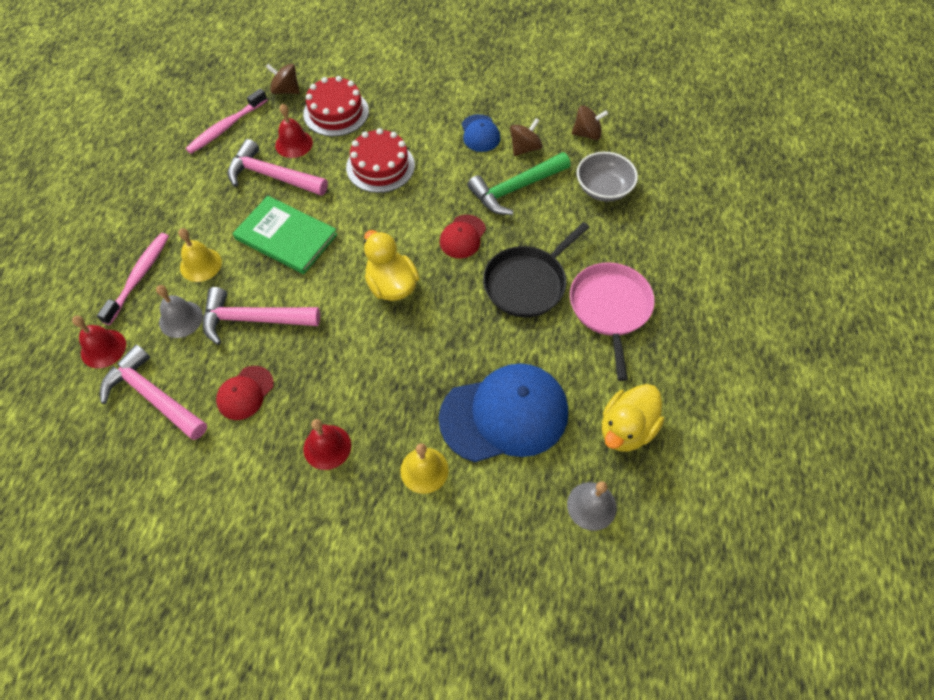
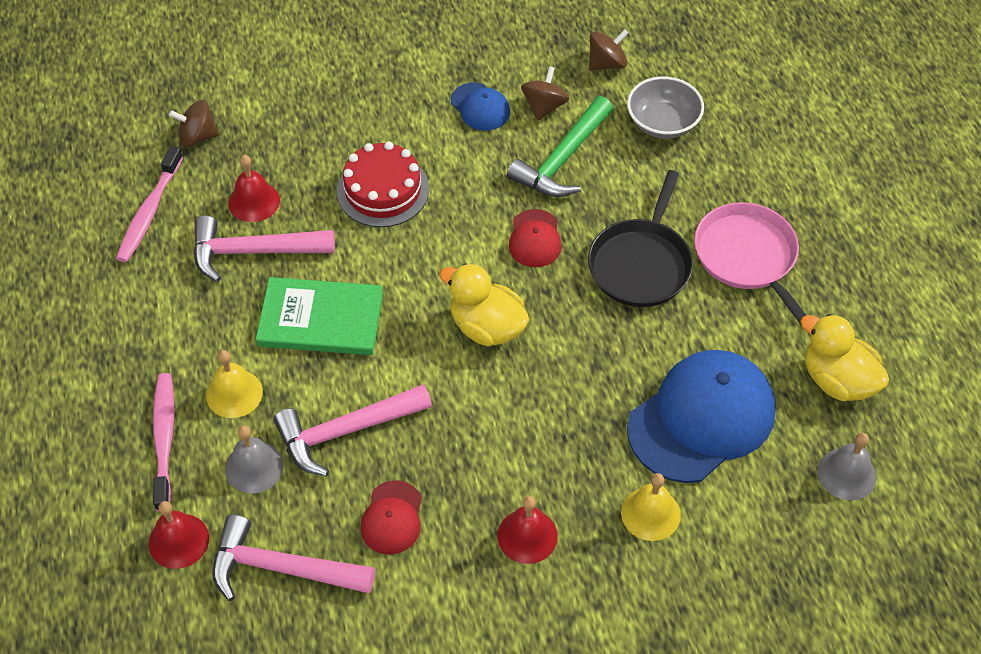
camera: 25 degrees left, 5 degrees down
(336, 112) = (282, 143): red cake -> none
(626, 429) = (837, 380): yellow duck -> yellow duck turned 120 degrees clockwise

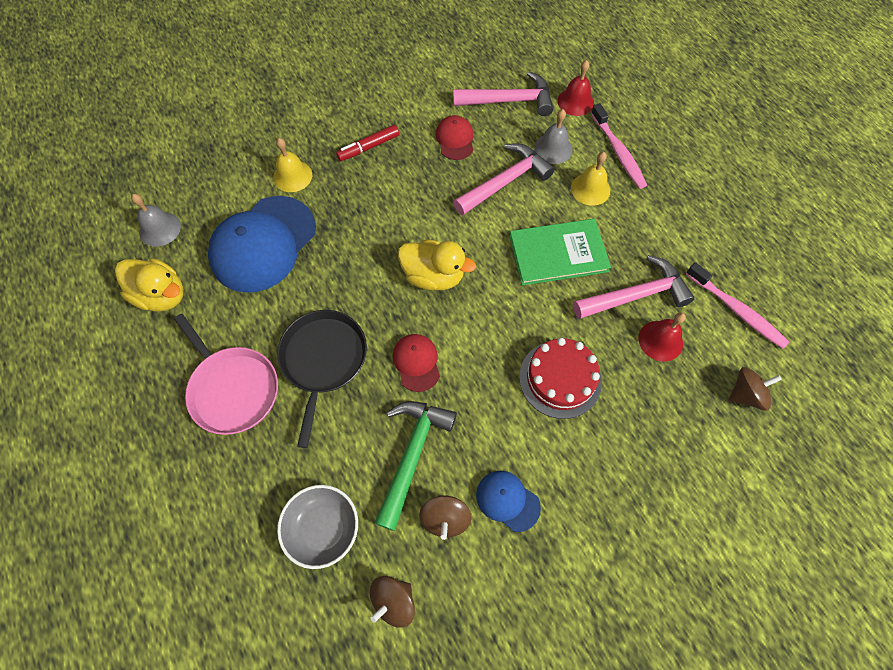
camera: 165 degrees right, 10 degrees up
(149, 212) = (736, 310): pink toothbrush -> pink toothbrush turned 135 degrees clockwise
(527, 536) = (368, 147): red bell -> red marker

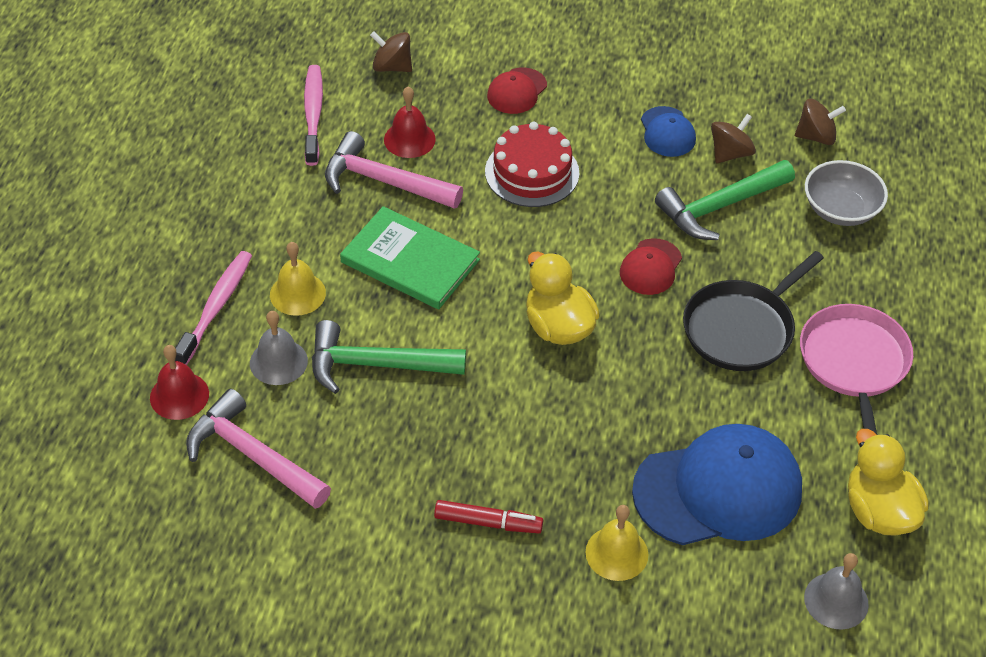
camera: 140 degrees left, 15 degrees down
(455, 139) = (374, 455): red cap -> red cap (517, 91)
(505, 182) = (376, 364): pink hammer -> green hammer

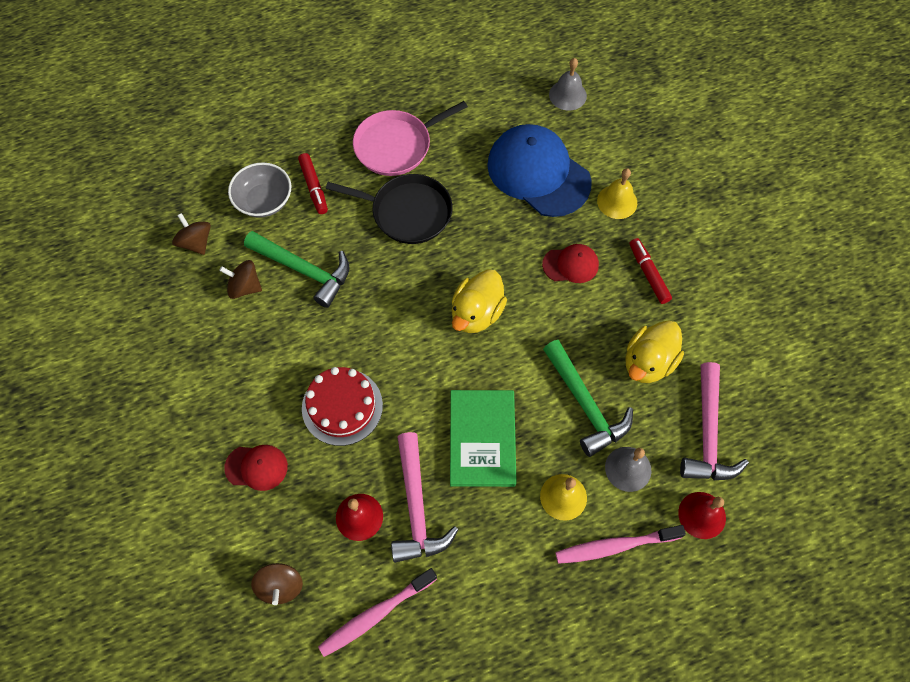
camera: 120 degrees left, 15 degrees up
(650, 267) = (388, 285): red cap -> red cap (570, 265)
(667, 132) = (245, 337): blue cap -> none
(835, 260) = (314, 187): none -> red marker
(879, 511) = (496, 97): yellow duck -> yellow duck (648, 362)

